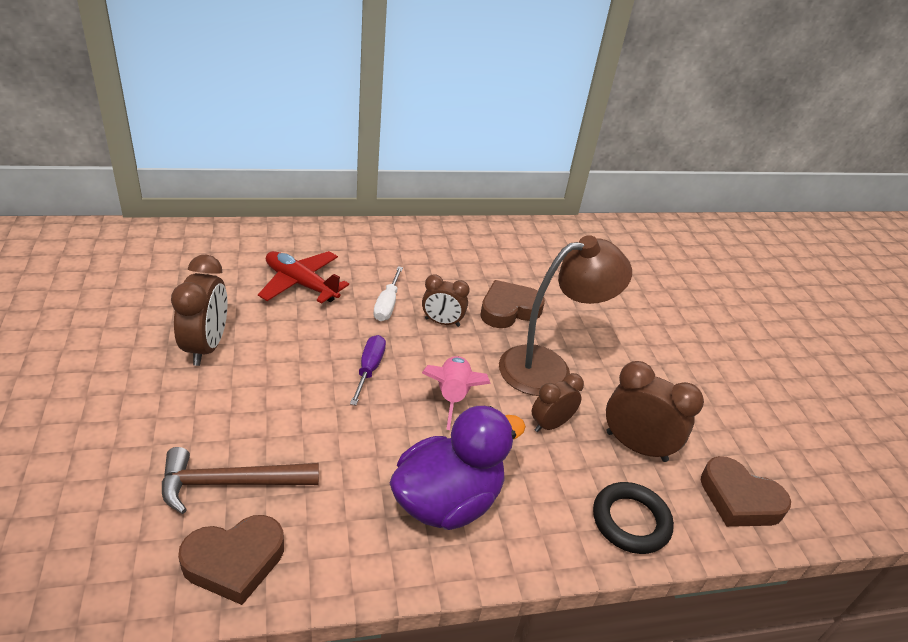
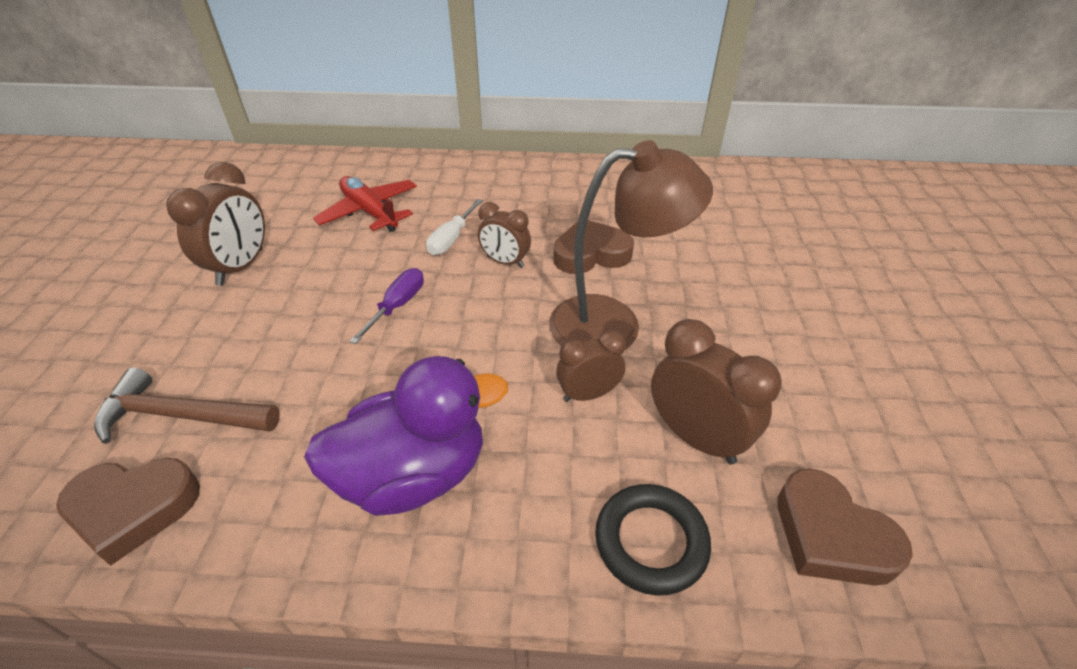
camera: 20 degrees right, 5 degrees up
(452, 396) = (479, 346): pink rocket -> none

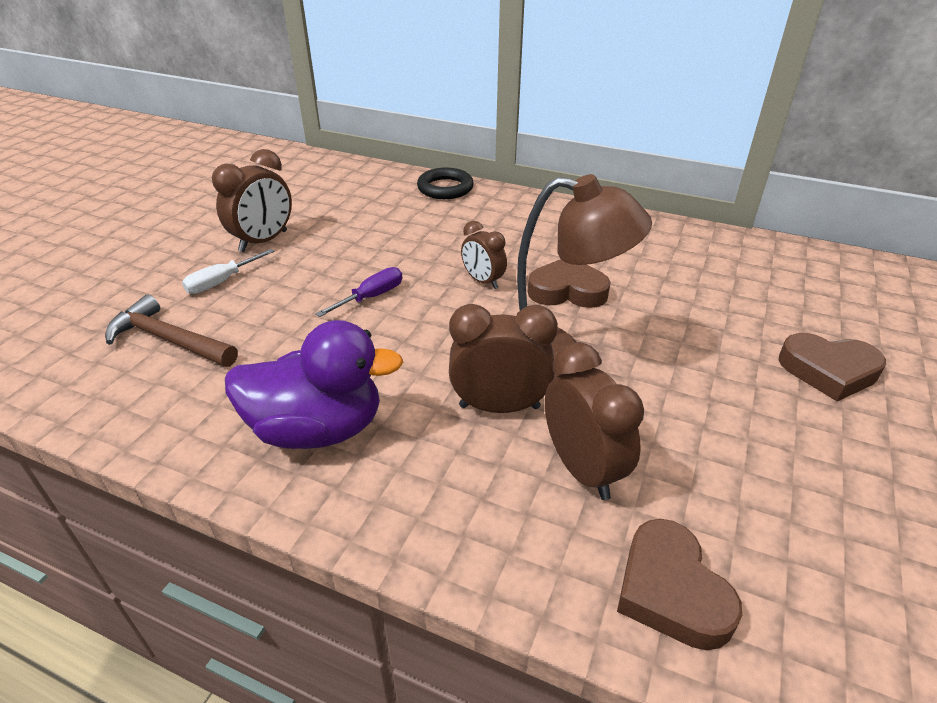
camera: 20 degrees right, 5 degrees down
(133, 509) = (107, 395): brown heart -> brown heart (828, 371)
(370, 212) = (386, 218): red plane -> none
(452, 239) = (445, 253): white screwdriver -> white screwdriver (222, 282)
(588, 394) = (499, 407): brown clock -> brown clock, size x1.58
(651, 541) = (490, 540): black ring -> black ring (445, 188)

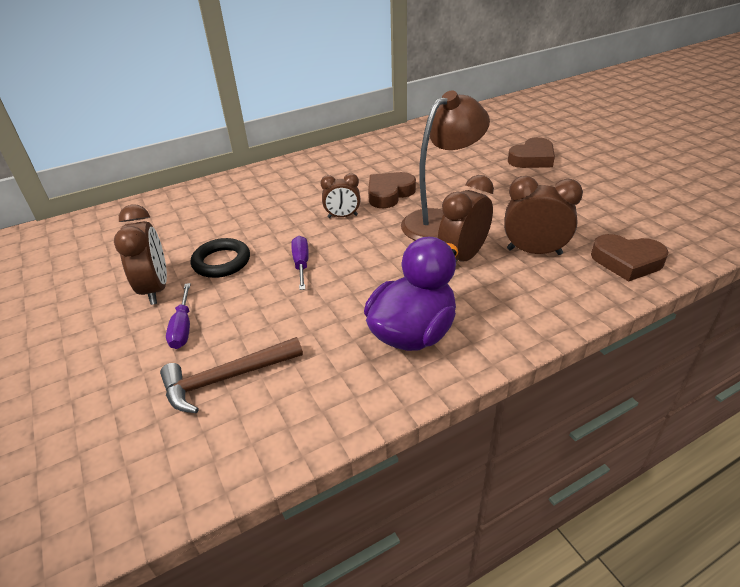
camera: 50 degrees left, 0 degrees up
(222, 282) = (183, 327): white screwdriver -> purple screwdriver
(445, 188) = (215, 187): black ring -> black ring (221, 262)

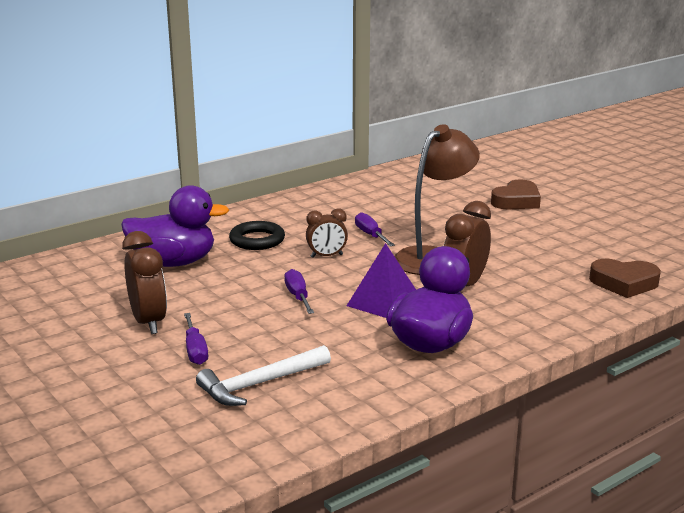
camera: 10 degrees left, 15 degrees down
(206, 219) = (174, 263): none -> purple duck
(221, 262) = (210, 298): black ring -> black ring (257, 240)
(226, 378) = (259, 384): brown hammer -> white hammer
(380, 275) = (384, 302): none -> purple pyramid
(389, 194) = (371, 235): brown heart -> purple screwdriver
(534, 252) = (534, 278): brown clock -> none

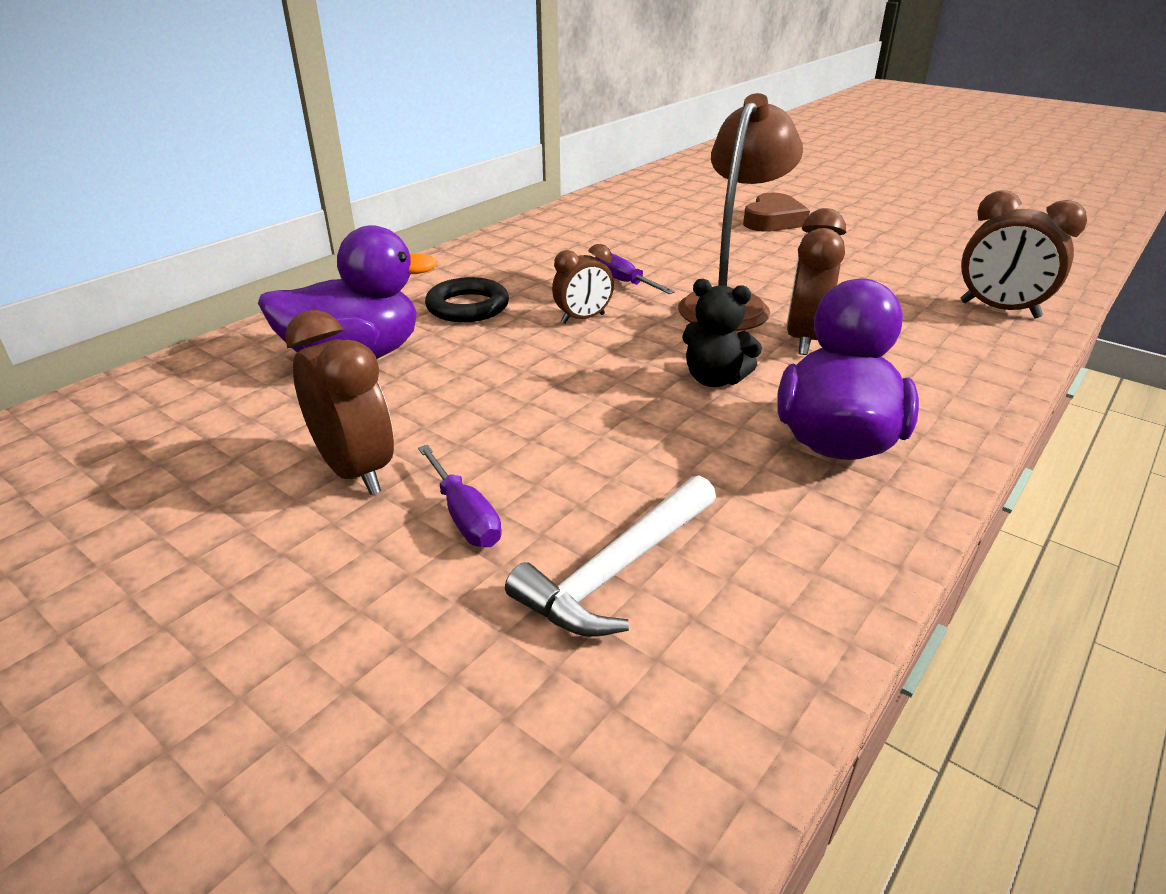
camera: 15 degrees left, 10 degrees up
(298, 296) = (581, 388): purple screwdriver -> none
(384, 302) = (714, 379): purple pyramid -> black teddy bear
(624, 283) = (999, 310): brown heart -> brown clock

